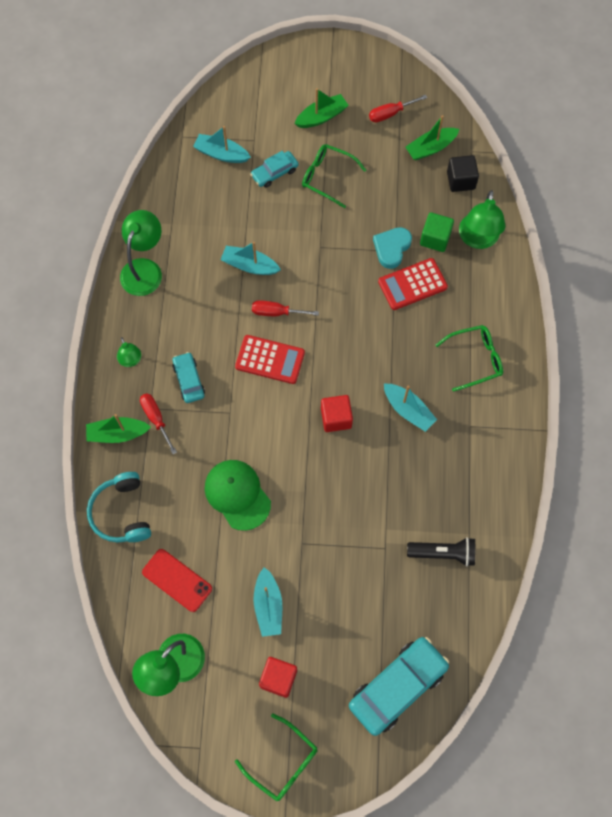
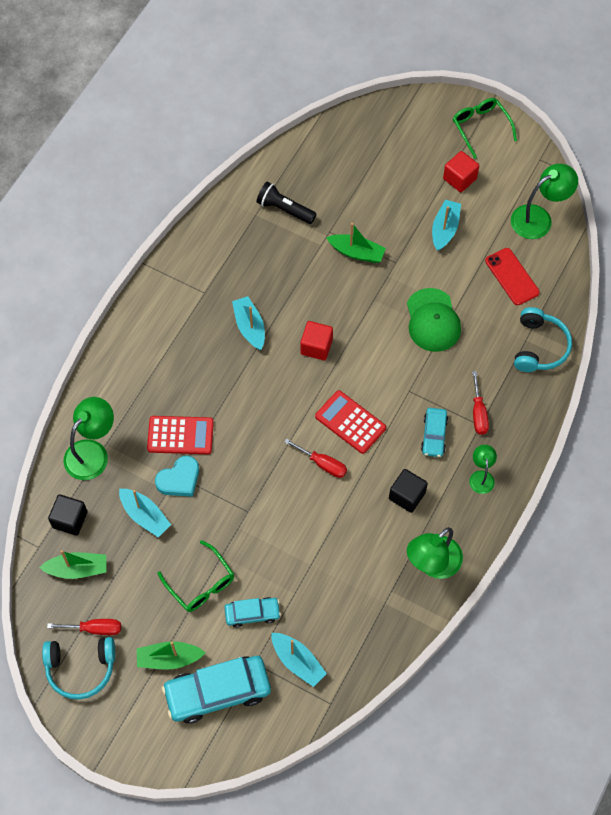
camera: 155 degrees left, 5 degrees down
(117, 434) = (518, 414): green boat -> green boat (356, 252)
(190, 316) = (407, 496): none -> black cube
(249, 265) = (326, 522): turquoise boat -> turquoise boat (145, 516)
(383, 84) = (81, 669): none -> turquoise headphones
(397, 687) = (371, 138): turquoise car -> turquoise car (217, 692)
(435, 238) = (132, 471): green cube -> none
(474, 359) = (165, 344): green glasses -> none

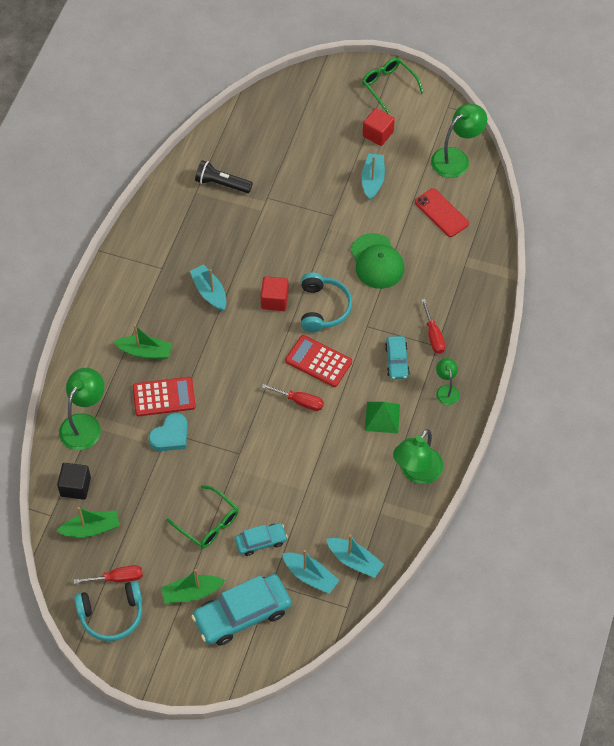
camera: 10 degrees left, 5 degrees down
(145, 516) = (145, 472): turquoise boat -> turquoise boat (354, 561)
(356, 252) = (296, 212): green boat -> green boat (145, 352)
(407, 496) = (382, 417): black cube -> green pyramid
(539, 347) = (478, 270): turquoise headphones -> turquoise headphones (323, 308)

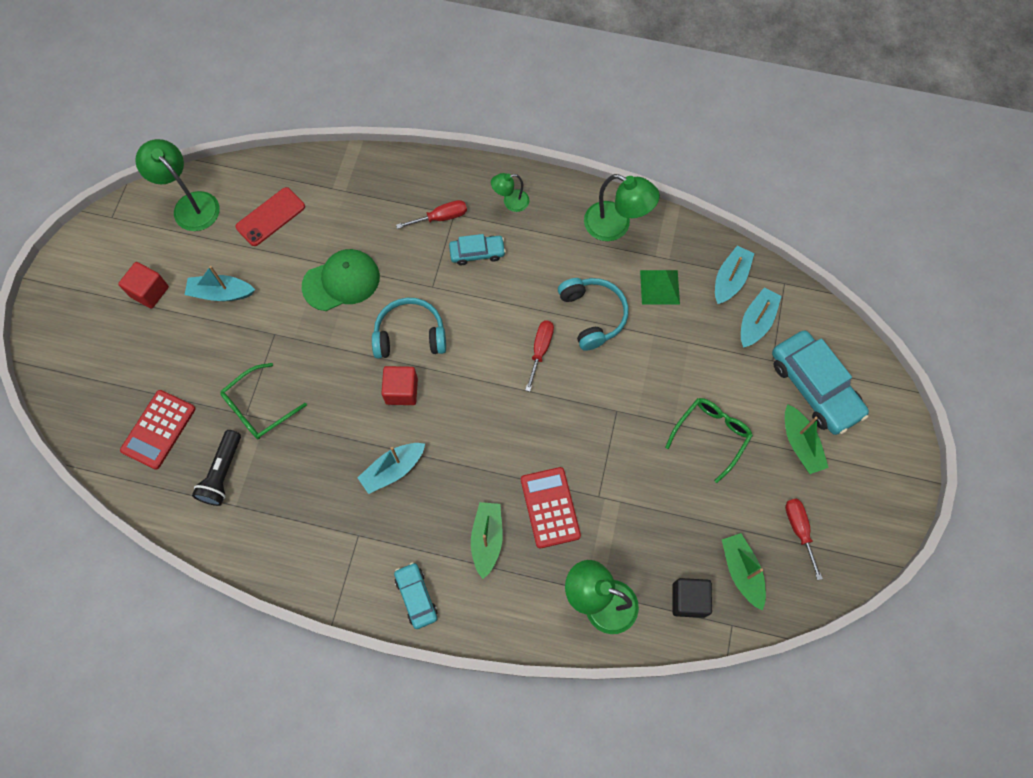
camera: 95 degrees left, 10 degrees up
(112, 615) = (846, 530): turquoise headphones -> turquoise headphones (593, 315)
(170, 435) = (602, 493): turquoise heart -> none
(261, 541) = (724, 376): turquoise car -> turquoise car (416, 596)
(318, 361) = (484, 335): red calculator -> red calculator (159, 429)
(382, 417) = (551, 263): green pyramid -> green pyramid (659, 287)
(389, 86) = (73, 284): green glasses -> green glasses (259, 407)

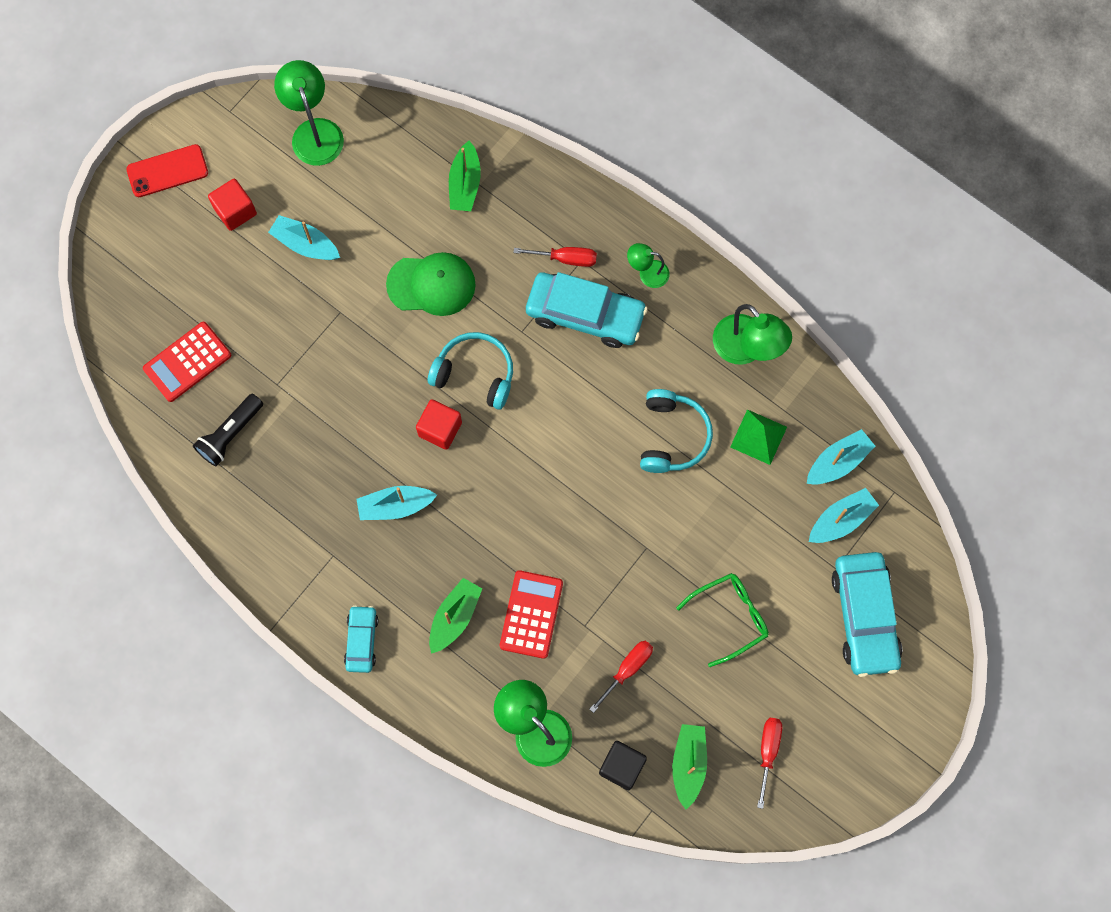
camera: 25 degrees right, 5 degrees up
(259, 407) = (292, 383): green glasses -> none
(270, 217) = (390, 181): red phone -> red phone (167, 171)
(477, 253) = (585, 314): turquoise car -> turquoise car, size x1.85
(540, 350) = (600, 449): red screwdriver -> red screwdriver (627, 669)
(800, 444) = (817, 667): green boat -> green boat (465, 184)

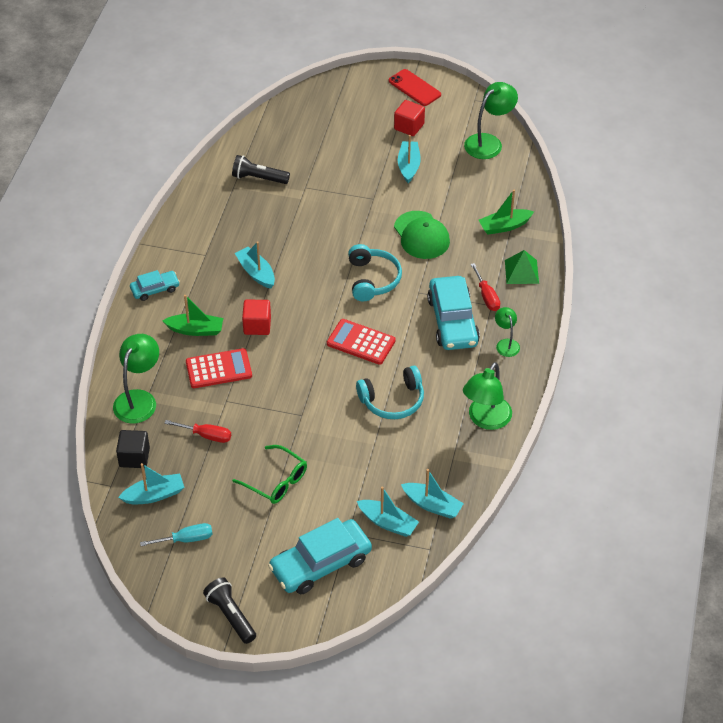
camera: 65 degrees right, 25 degrees down
(187, 362) = (294, 142): red calculator -> red calculator (361, 342)
(440, 429) = (323, 276): red cube -> red cube (257, 325)
(688, 764) = (154, 495): green boat -> turquoise boat
(758, 437) = (422, 450): green pyramid -> green pyramid (521, 271)
(768, 752) = (186, 539): red screwdriver -> turquoise screwdriver
(892, 743) = (230, 616): none -> black flashlight

